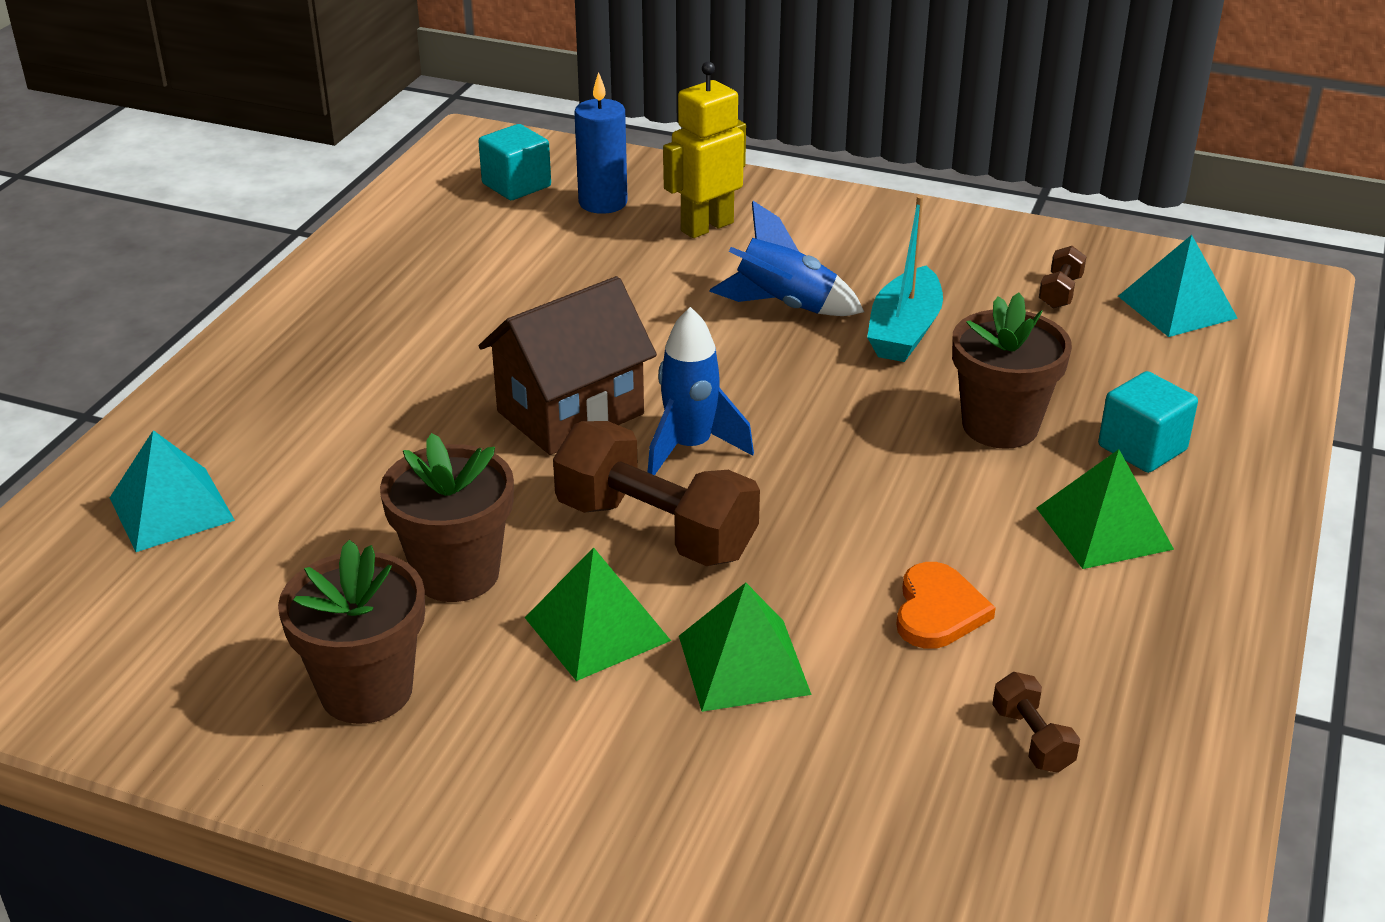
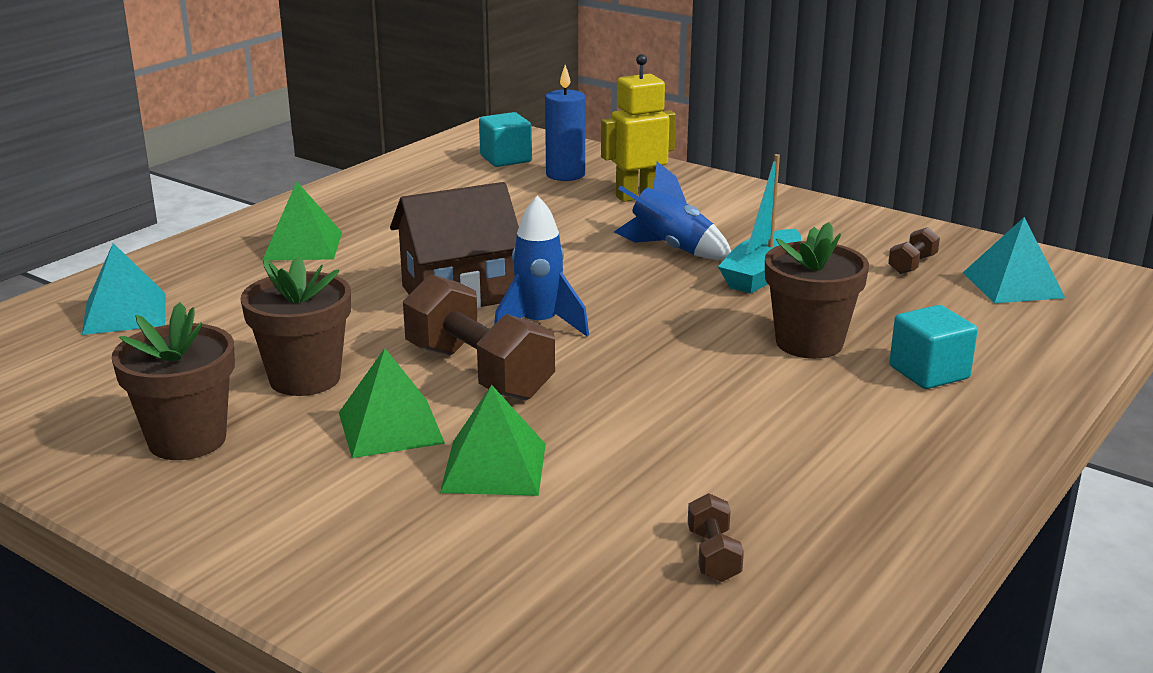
camera: 15 degrees right, 10 degrees down
(938, 610) = (682, 456): orange heart -> none
(1103, 528) = (863, 421): green pyramid -> green pyramid (303, 246)

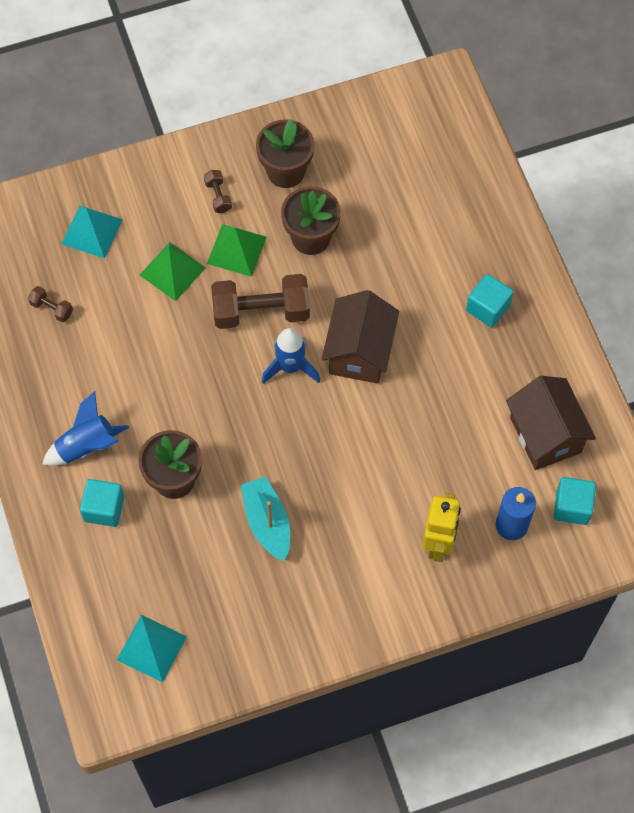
camera: 125 degrees right, 40 degrees up
(125, 313) = (448, 190): turquoise pyramid -> turquoise pyramid (92, 231)
(303, 246) = (488, 308): green pyramid -> turquoise cube
(439, 185) = (545, 435): none -> brown house
(670, 249) = (339, 500): blue rocket -> blue rocket (87, 446)
(912, 264) = (217, 617): brown dumbbell -> brown dumbbell (218, 196)

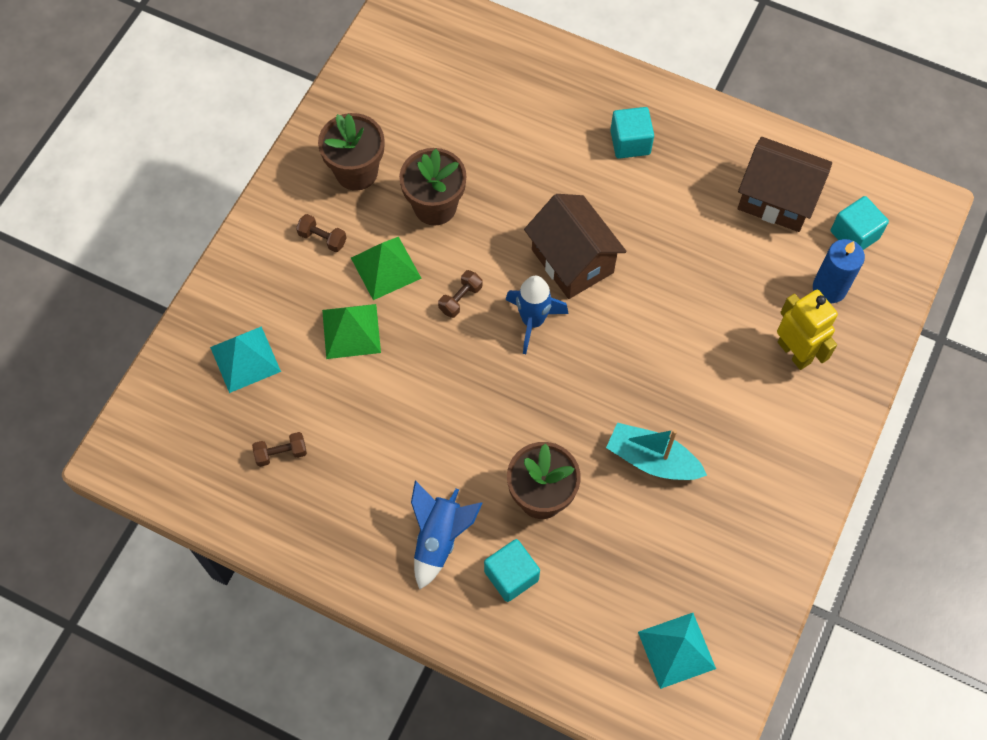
camera: 45 degrees left, 0 degrees up
(261, 311) = (460, 299): brown dumbbell -> brown dumbbell, size x0.45

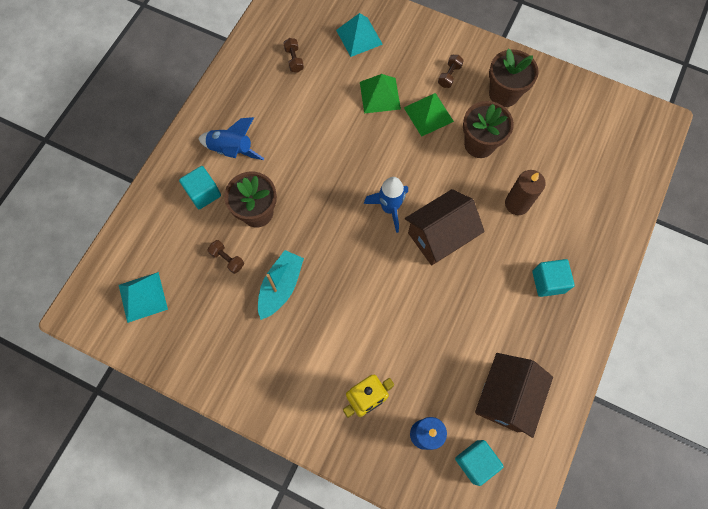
camera: 90 degrees right, 5 degrees up
(460, 299) = (406, 161): brown dumbbell -> brown dumbbell (227, 259)
(524, 168) = (517, 204): none -> brown candle

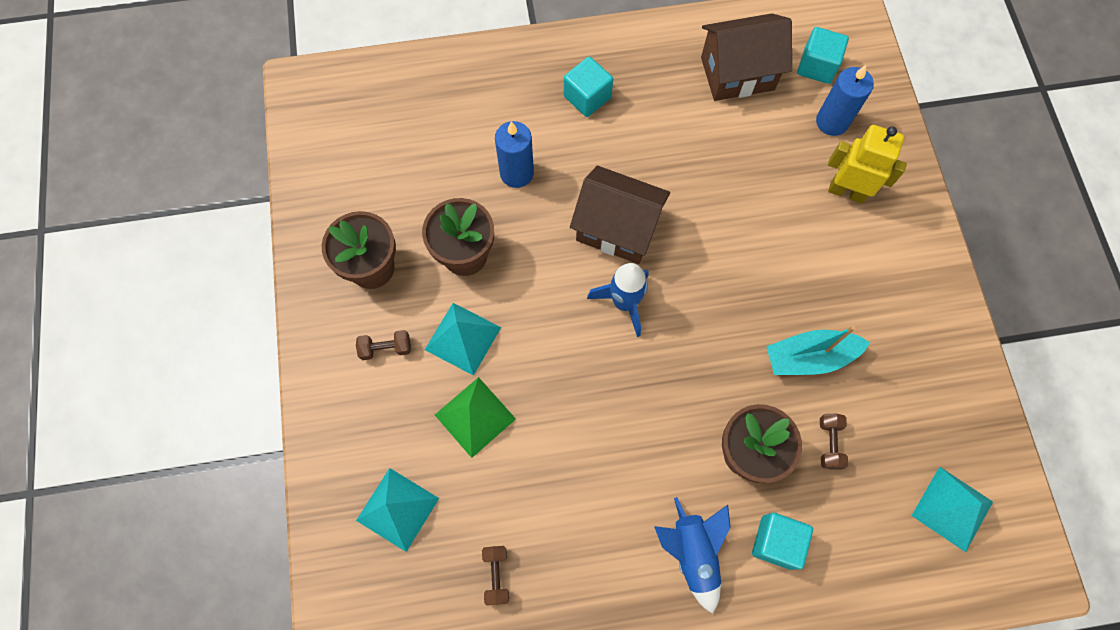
camera: 125 degrees left, 0 degrees up
(294, 60) = (496, 575): brown dumbbell -> brown dumbbell turned 45 degrees counterclockwise
(428, 114) = (463, 338): green pyramid -> turquoise pyramid
(517, 204) = (516, 173): brown candle -> blue candle

